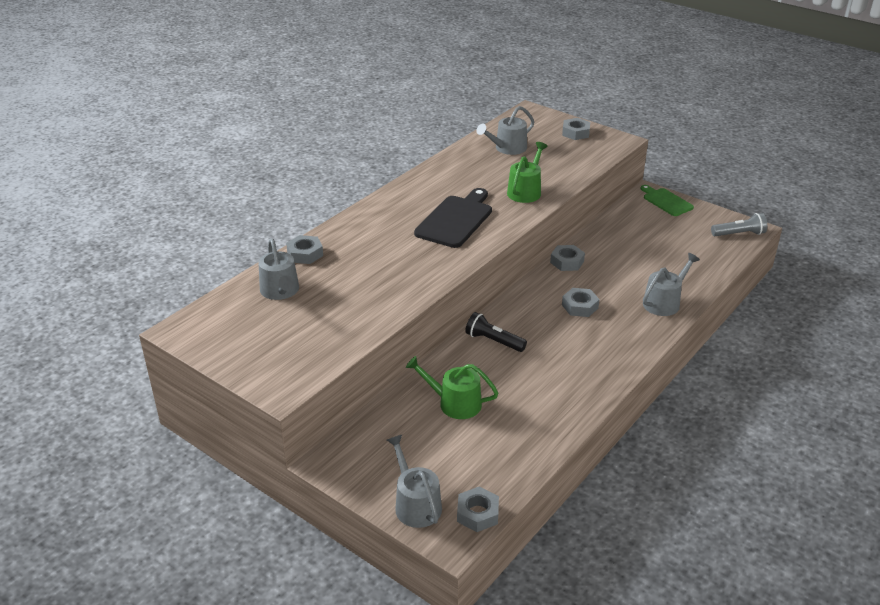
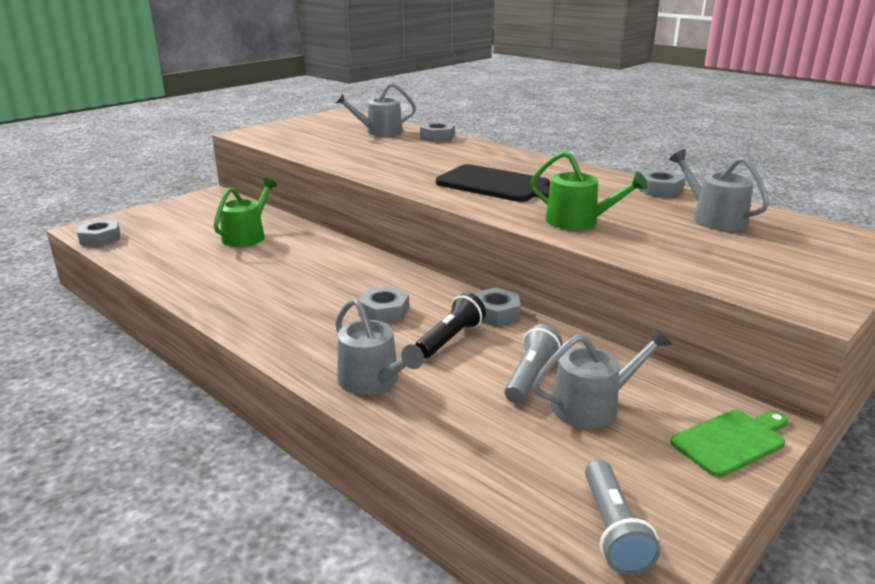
camera: 95 degrees right, 10 degrees down
(415, 504) = (137, 219): grey watering can -> grey watering can (592, 405)
(493, 341) = (334, 257): black flashlight -> black flashlight (450, 339)
(575, 133) = (814, 269): grey nut -> grey nut (659, 189)
(636, 250) = (531, 377): none -> grey flashlight

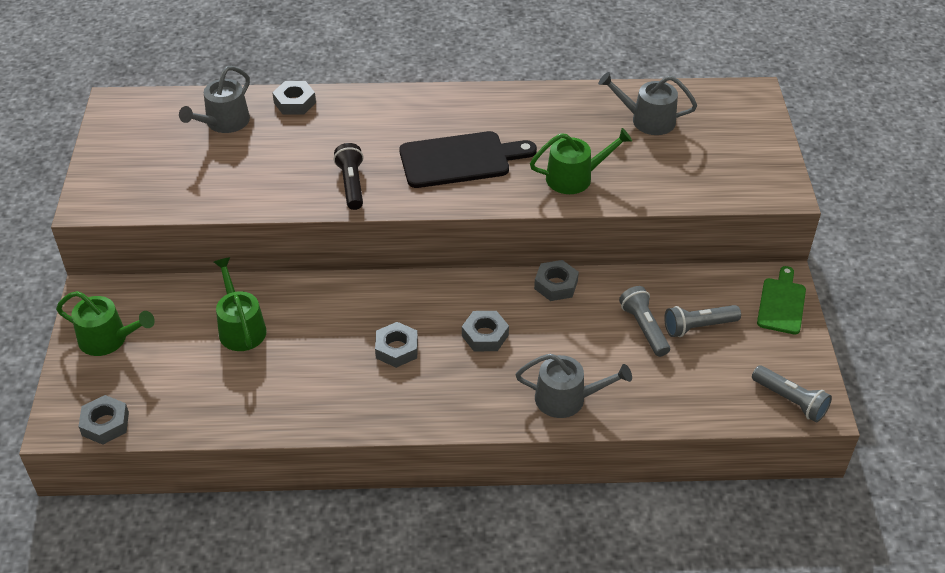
camera: 45 degrees left, 20 degrees up
(179, 211) = (108, 339): none -> green watering can
(450, 339) = (561, 330): black flashlight -> black flashlight (351, 184)
(592, 405) = (698, 327): grey watering can -> grey flashlight
(659, 189) = (574, 97): grey nut -> grey nut (396, 349)

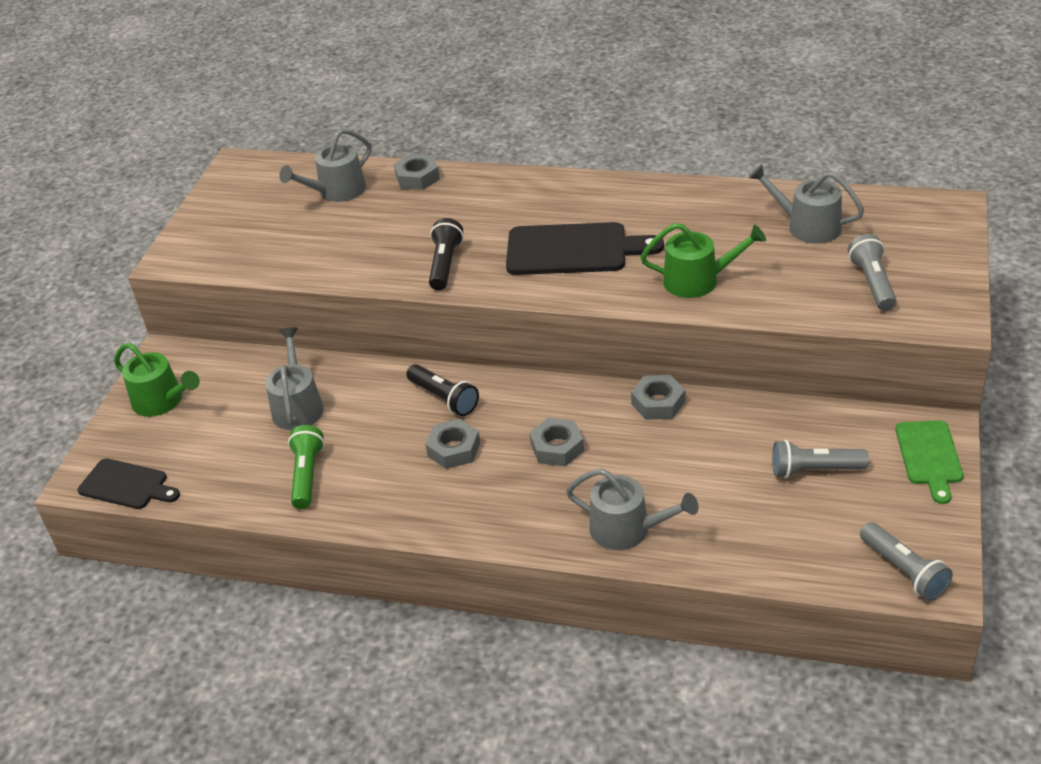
camera: 20 degrees right, 5 degrees down
(105, 424) = (127, 485): grey nut -> black cutting board
(240, 328) = (297, 406): green watering can -> grey watering can
(273, 391) = (307, 475): none -> green flashlight
(371, 304) = (444, 398): none -> black flashlight
(644, 328) = (747, 463): grey flashlight -> grey flashlight (872, 283)
(781, 303) = (929, 456): green cutting board -> green cutting board turned 150 degrees clockwise

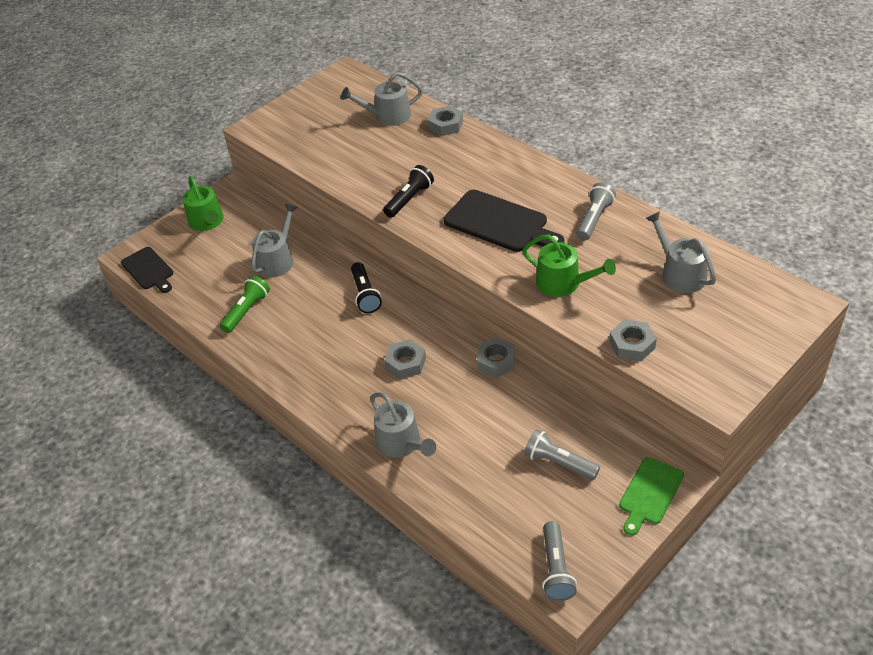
camera: 30 degrees right, 5 degrees up
(454, 449) = (343, 334): grey nut -> grey nut (632, 344)
(872, 283) = (687, 341): grey flashlight -> grey flashlight (594, 219)

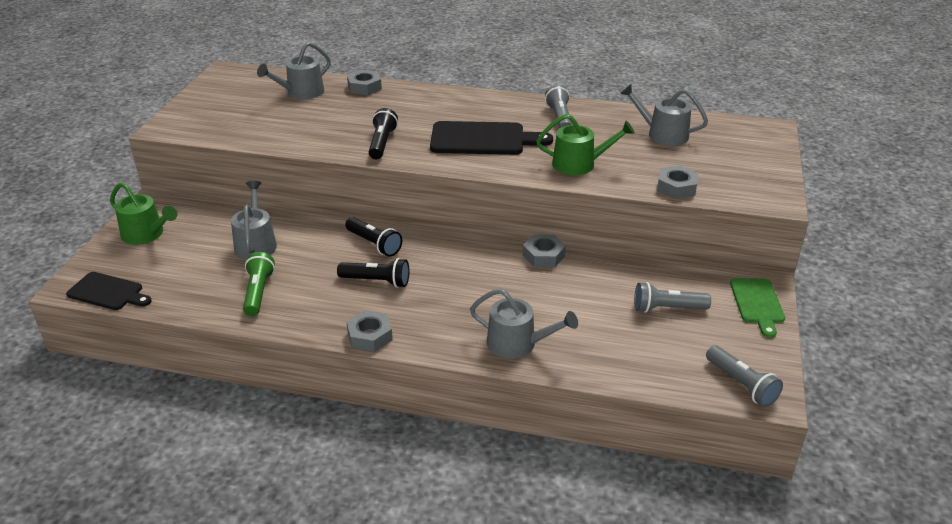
camera: 35 degrees left, 10 degrees down
(339, 334) = (376, 281): none -> black flashlight
(405, 363) = (462, 282): grey nut -> grey nut (370, 336)

